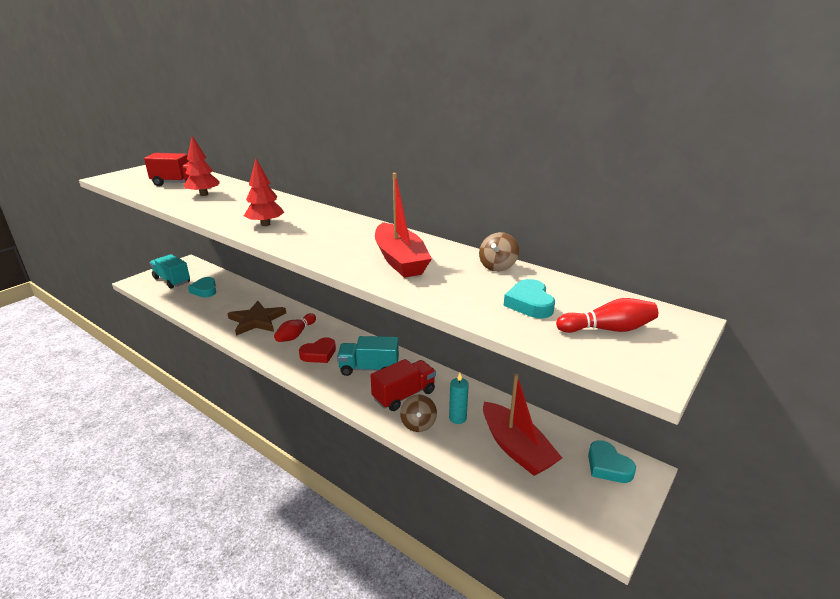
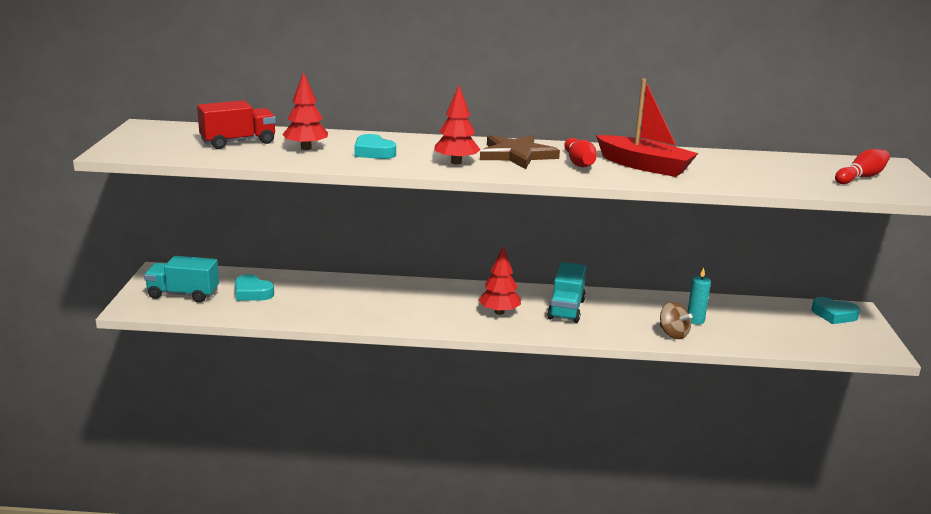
camera: 35 degrees left, 5 degrees down
(256, 320) = (377, 303): brown star -> brown star (516, 155)
(295, 334) = (445, 304): red bowling pin -> red bowling pin (579, 163)
(319, 354) = (499, 312): red heart -> red tree
(369, 368) = (566, 309): turquoise truck -> turquoise truck turned 45 degrees counterclockwise
(404, 395) = (629, 319): red truck -> none
(497, 266) = (722, 156): brown spinning top -> none
(516, 448) = (764, 325): red boat -> none
(529, 304) = (791, 174): turquoise heart -> turquoise heart (373, 152)

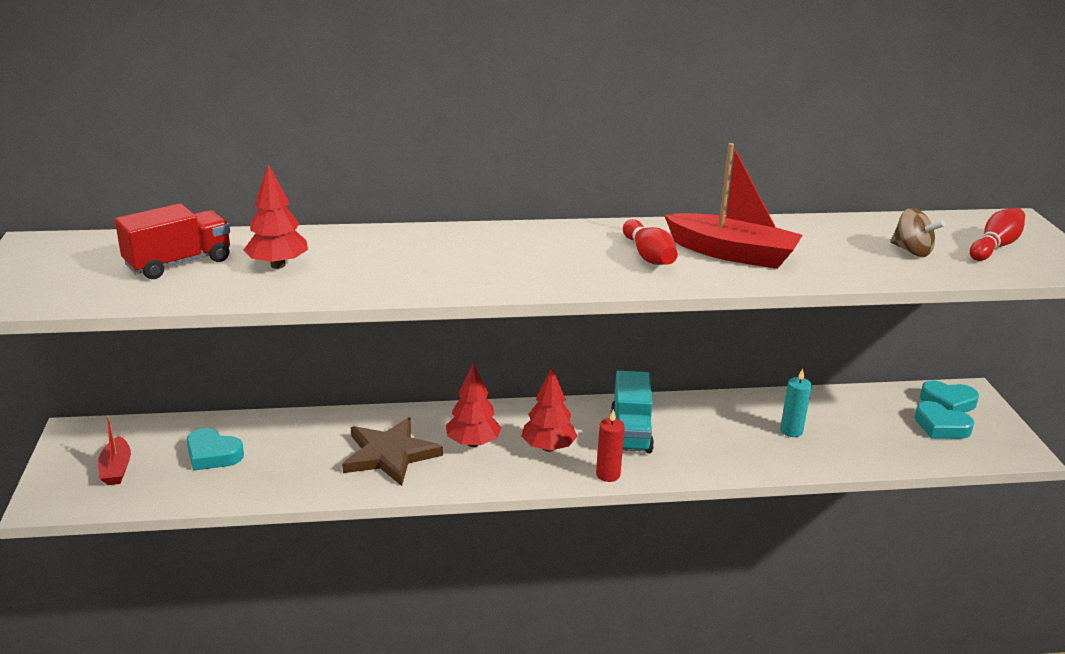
camera: 10 degrees left, 5 degrees up
(183, 294) = (116, 469): turquoise truck -> red boat
(373, 152) = (373, 263): turquoise heart -> turquoise heart (941, 426)
(456, 162) = (490, 271): red tree -> red tree (473, 443)
(516, 155) = (564, 250): brown star -> brown star (389, 454)
(539, 332) = (608, 475): none -> red candle
(673, 334) = (771, 456): brown spinning top -> brown spinning top (912, 251)

